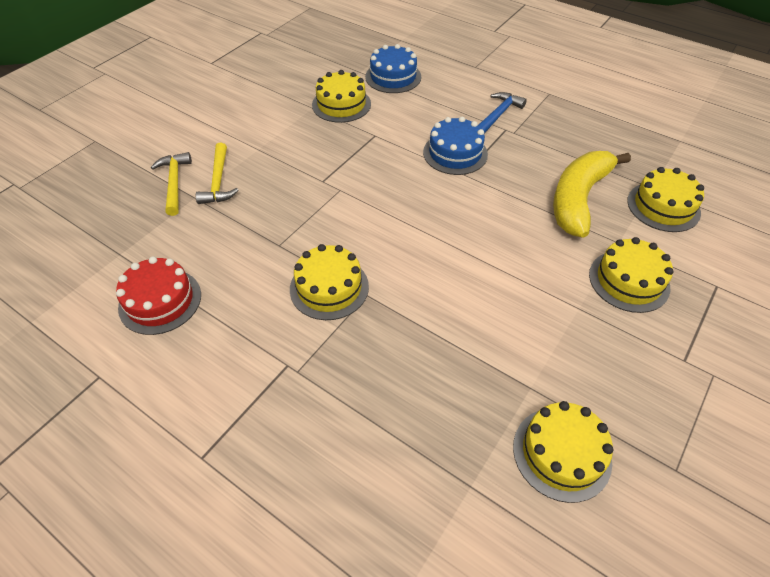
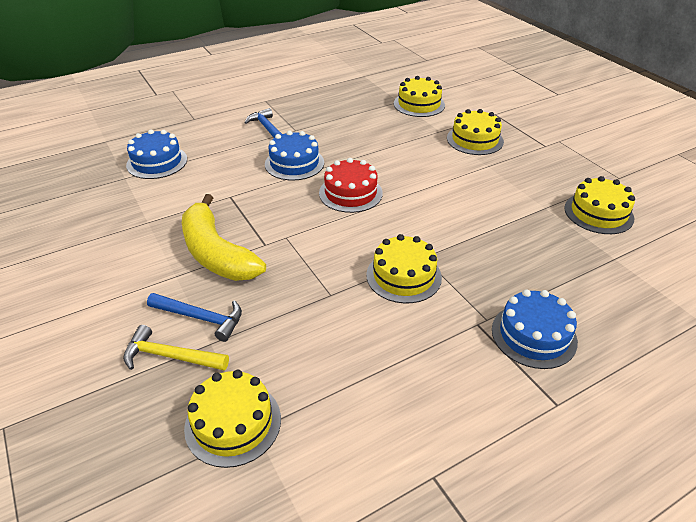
camera: 65 degrees left, 10 degrees down
(160, 301) = (352, 403): red cake -> red cake (350, 193)
(218, 181) = (201, 318): yellow hammer -> blue hammer
(291, 418) = (534, 335): none -> blue cake
(341, 104) = (163, 203): yellow cake -> yellow cake (233, 423)
(578, 199) = (389, 130): yellow banana -> yellow banana (216, 253)

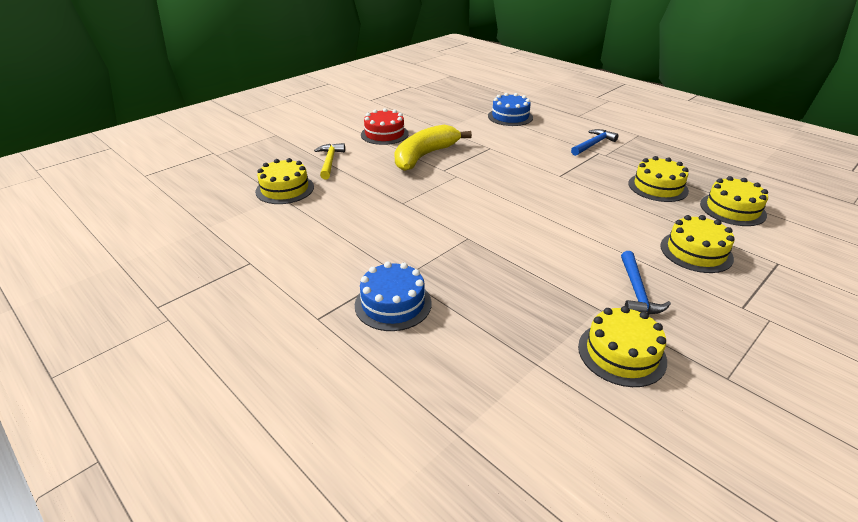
camera: 75 degrees right, 5 degrees down
(201, 318) = (363, 163): blue hammer -> blue hammer (636, 291)
(294, 163) = (554, 163): blue cake -> none
(350, 193) = (532, 193): red cake -> red cake (384, 134)
(403, 276) = (438, 231): yellow cake -> yellow cake (658, 187)

